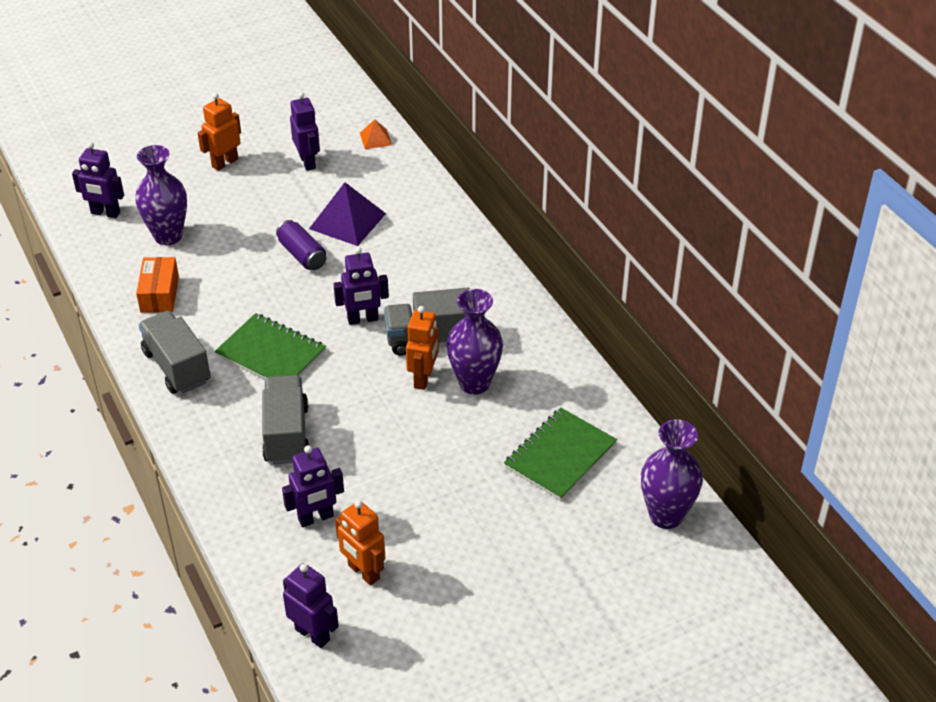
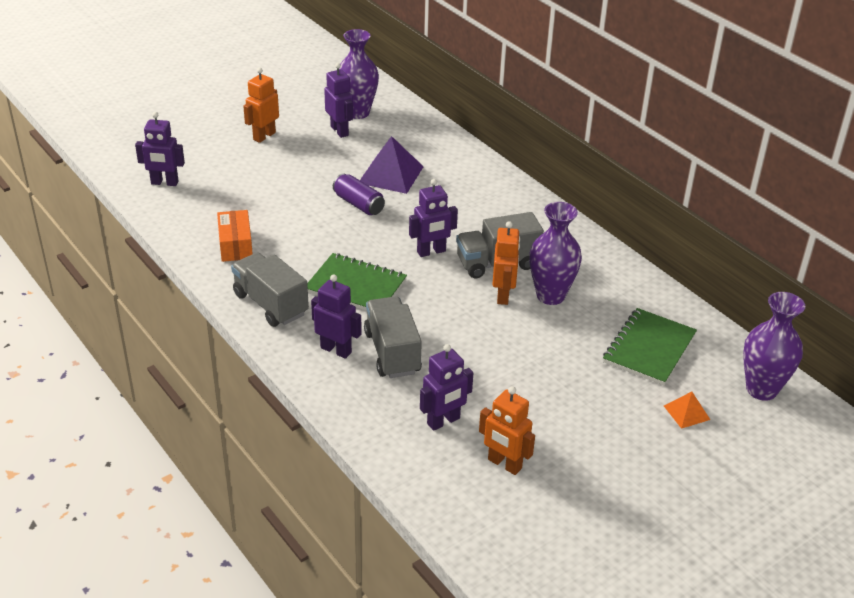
camera: 10 degrees left, 5 degrees down
(168, 236) = (229, 197): purple vase -> purple vase (358, 112)
(312, 634) = (474, 524): purple robot -> purple robot (336, 350)
(375, 139) = (394, 109): orange pyramid -> orange pyramid (686, 412)

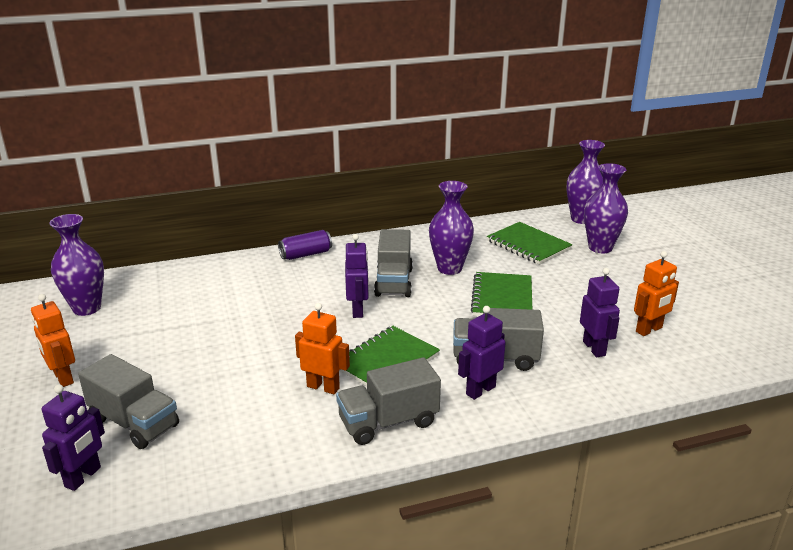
camera: 70 degrees left, 10 degrees down
(225, 184) = (134, 423): none -> grey truck
(235, 245) = (265, 432): orange box -> none
(339, 131) = (109, 325): purple robot -> none
(359, 204) = (252, 336): purple can -> purple can (306, 254)
(391, 174) = (218, 309): purple pyramid -> none
(503, 295) = (439, 288): orange robot -> orange robot (323, 387)
(509, 343) = (502, 298): none -> green notebook
(686, 412) = (600, 248): orange pyramid -> purple vase

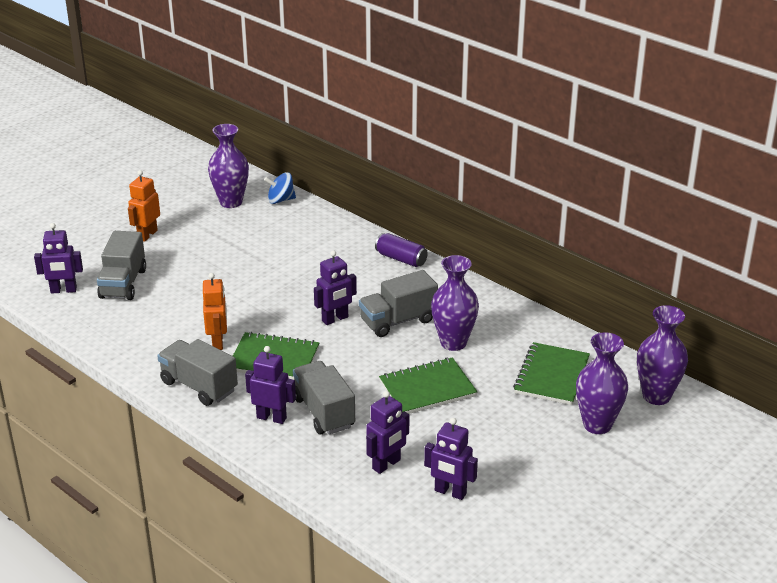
camera: 60 degrees right, 5 degrees up
(128, 281) = (280, 200): none -> blue spinning top
(649, 330) = (450, 492): orange robot -> purple robot

